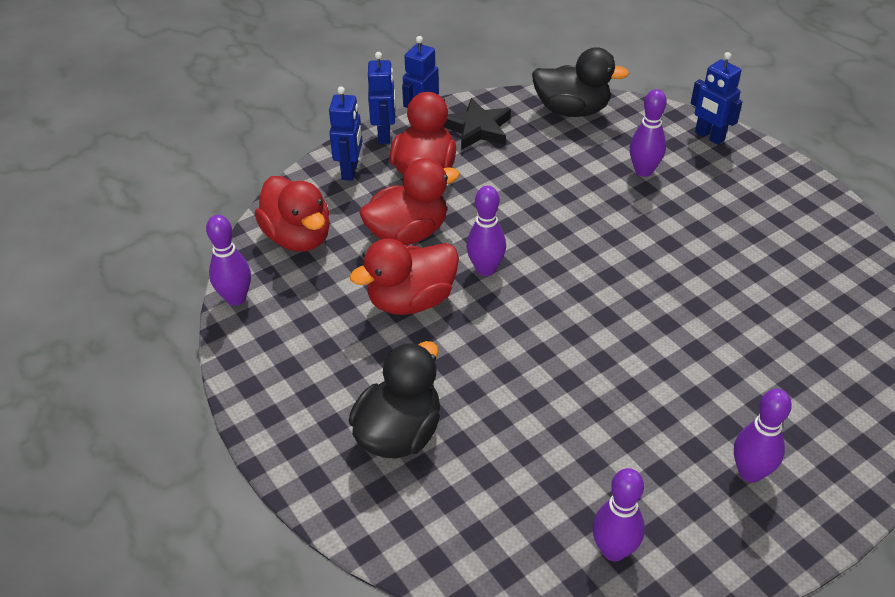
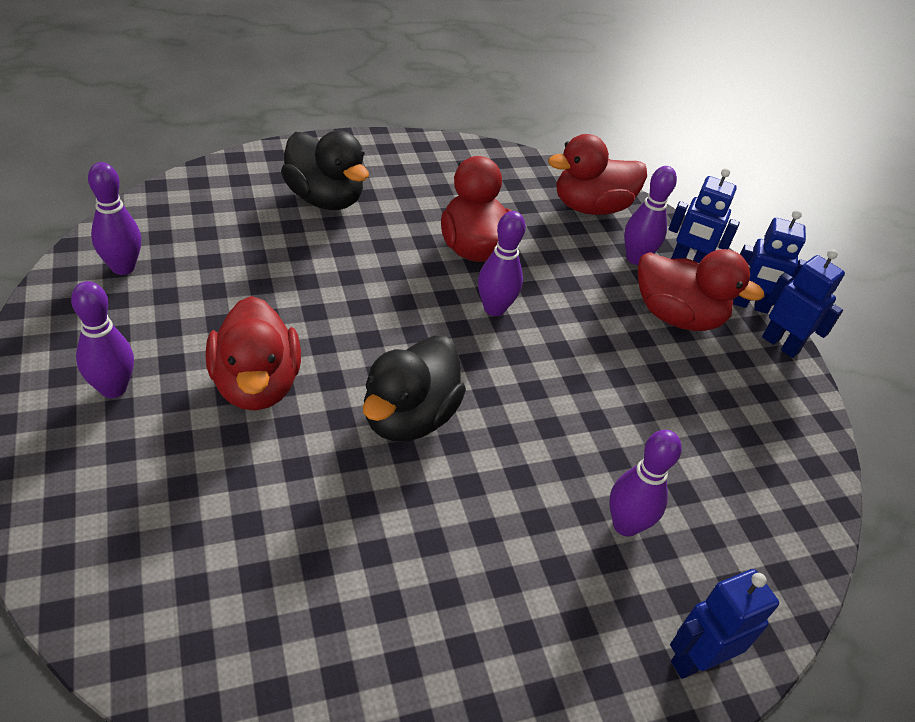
camera: 100 degrees right, 0 degrees up
(236, 298) = (524, 159): purple bowling pin -> purple bowling pin (635, 258)
(408, 233) = (571, 273): red duck -> red duck (256, 384)
(477, 129) = (753, 387): black star -> none
(572, 110) = (787, 502): black duck -> black duck (409, 417)

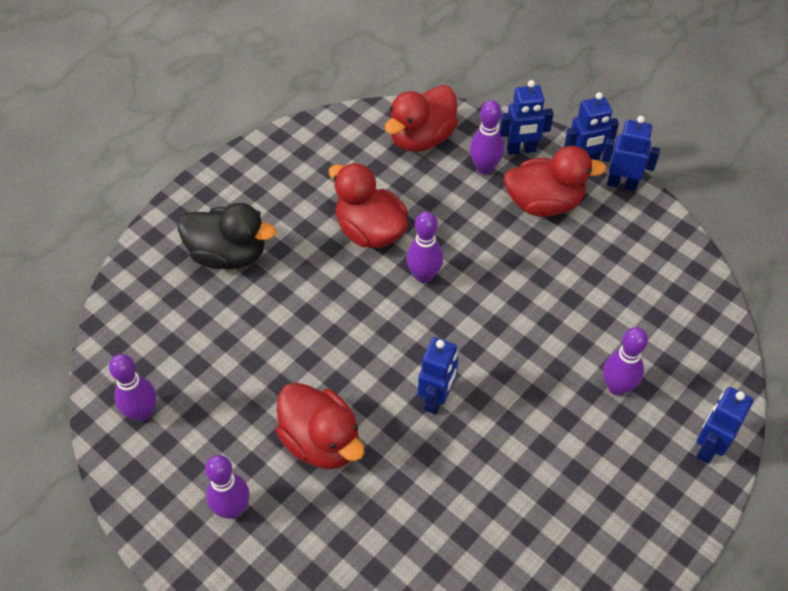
camera: 25 degrees left, 10 degrees up
(409, 417) = (436, 399): black duck -> blue robot

